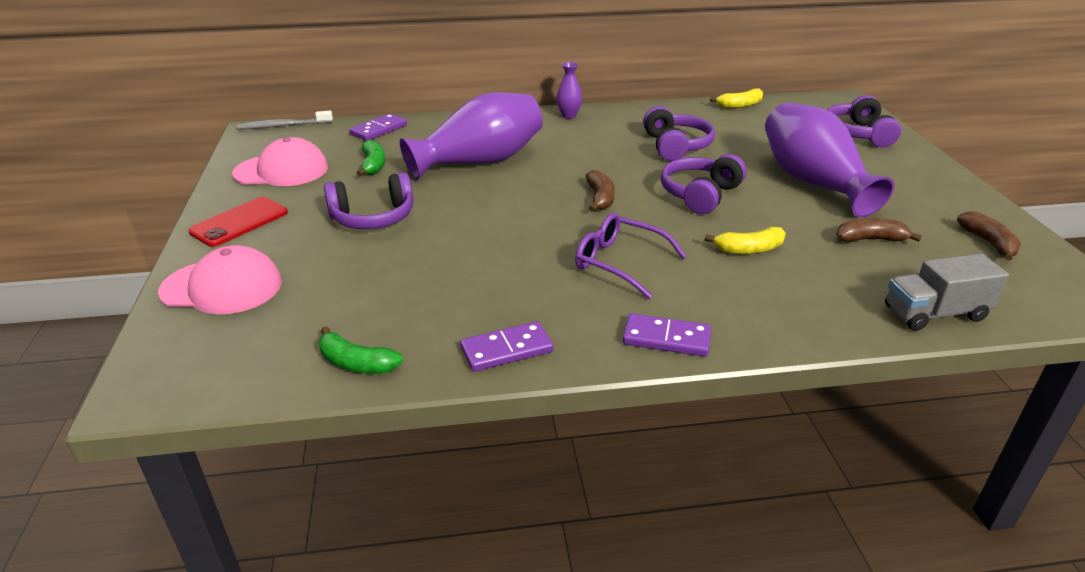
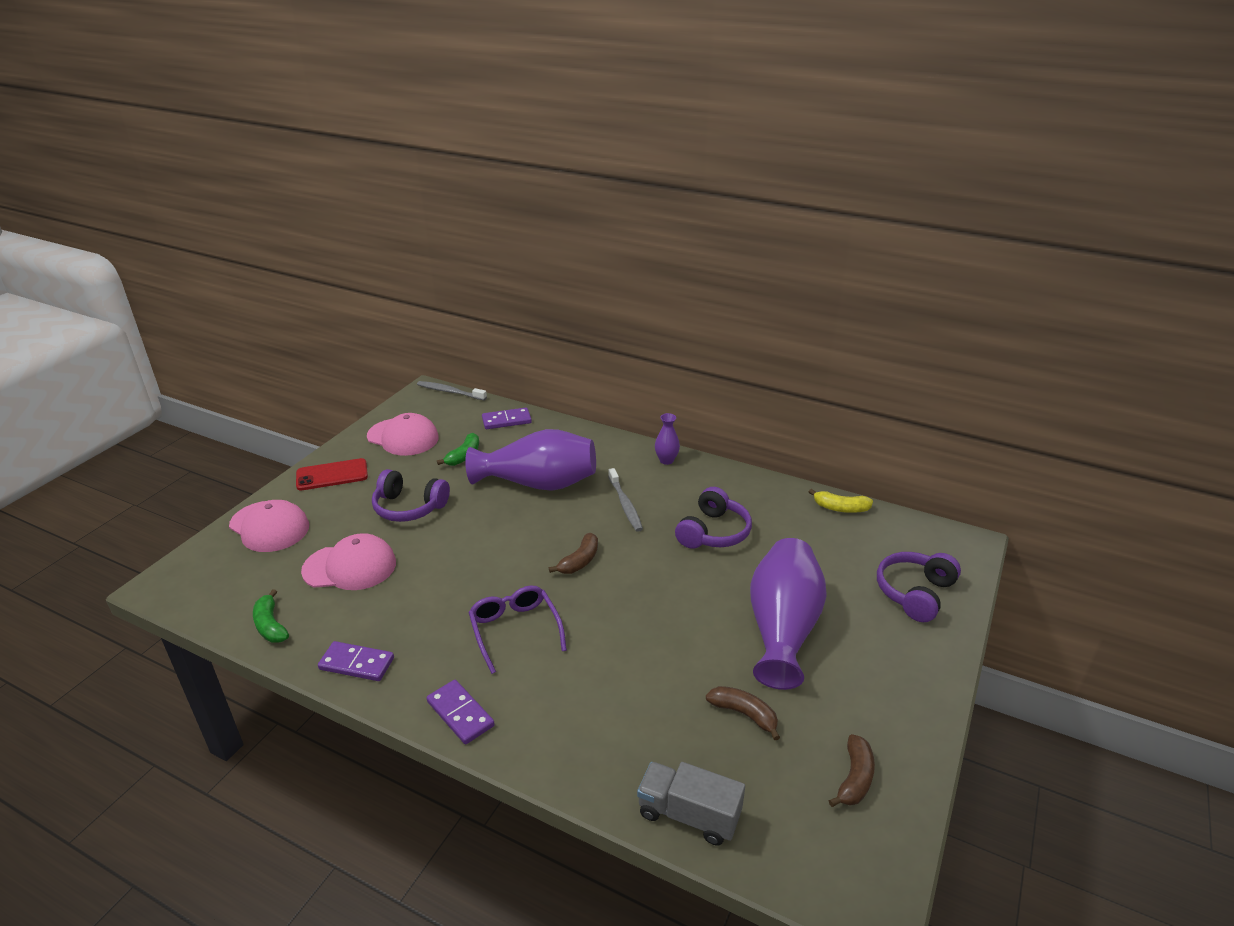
camera: 35 degrees right, 0 degrees up
(378, 282) = (350, 567): none -> pink cap
(579, 151) = (625, 504): none -> grey toothbrush
(700, 195) = (662, 595): purple headphones -> none
(749, 249) = (626, 669): yellow banana -> none

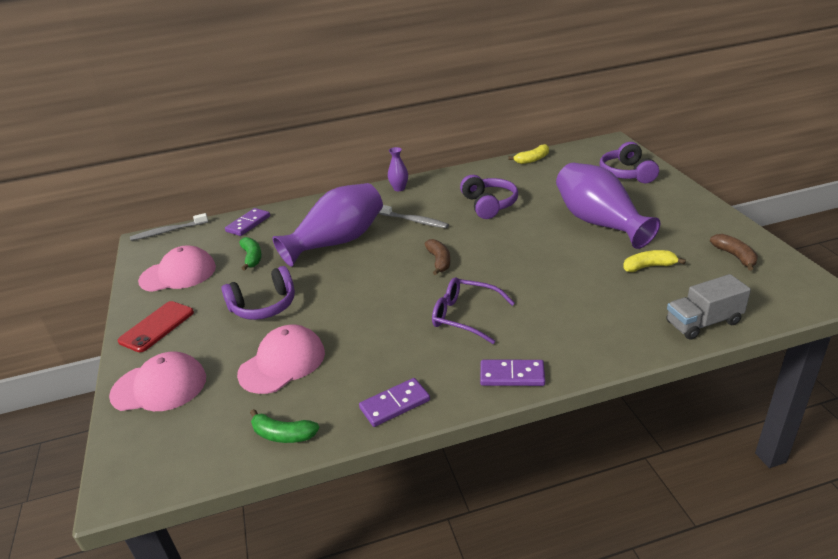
camera: 40 degrees left, 0 degrees up
(744, 714) = (649, 267): brown banana -> yellow banana

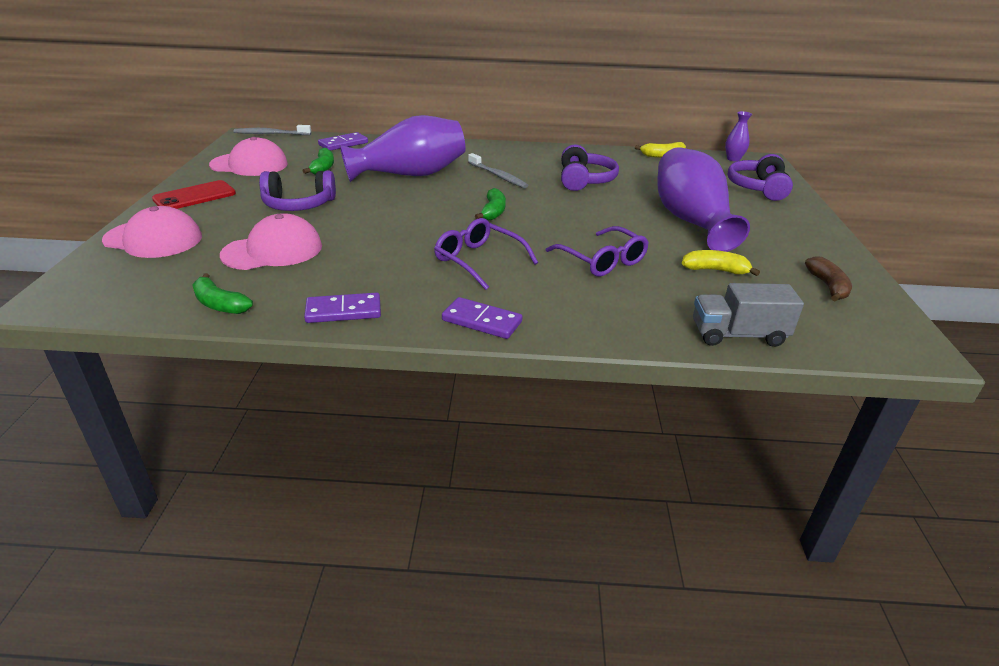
camera: 15 degrees right, 0 degrees up
(399, 188) = (506, 149): purple vase -> purple vase (733, 159)
(439, 261) = (493, 212): brown banana -> green banana
(560, 284) = (602, 260): none -> purple glasses

